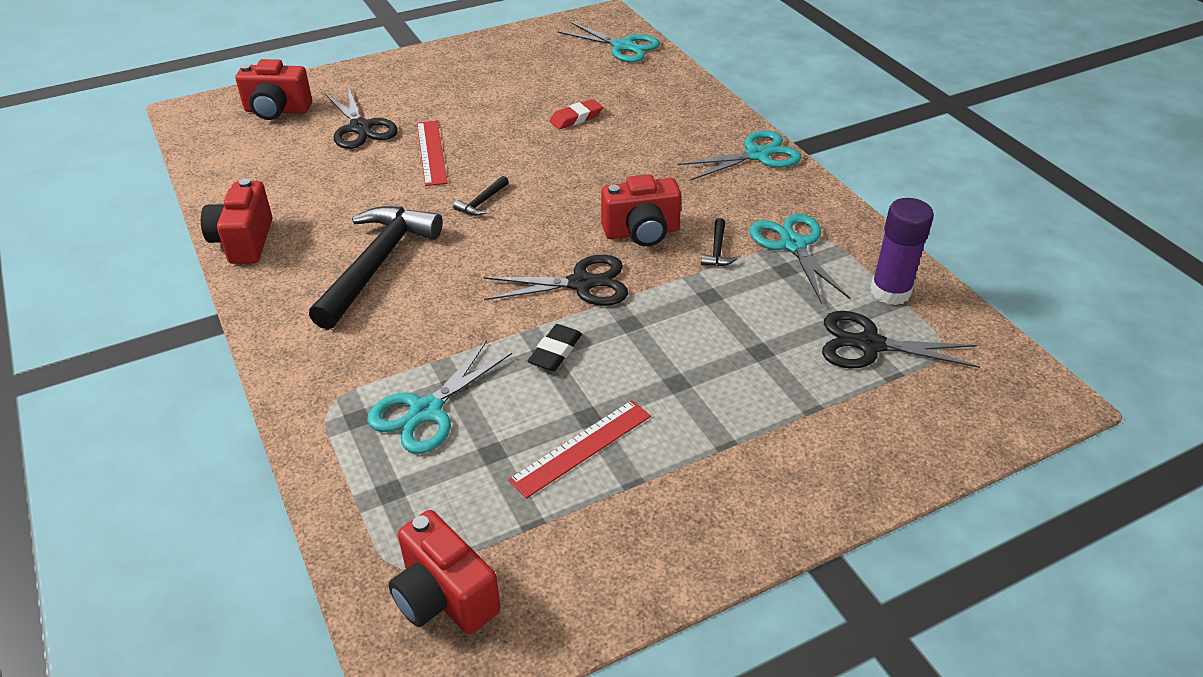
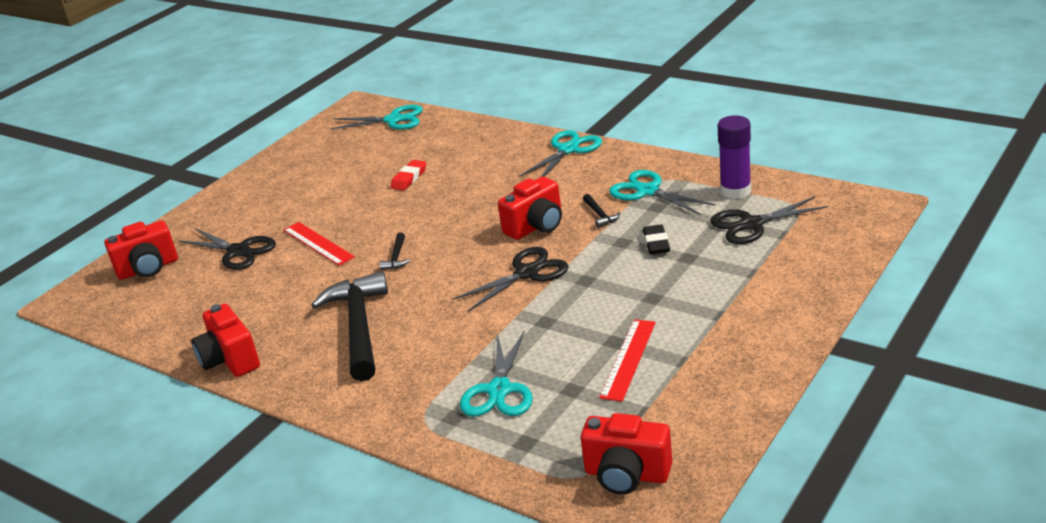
camera: 25 degrees left, 10 degrees down
(555, 351) = (552, 318): black eraser -> black eraser (656, 243)

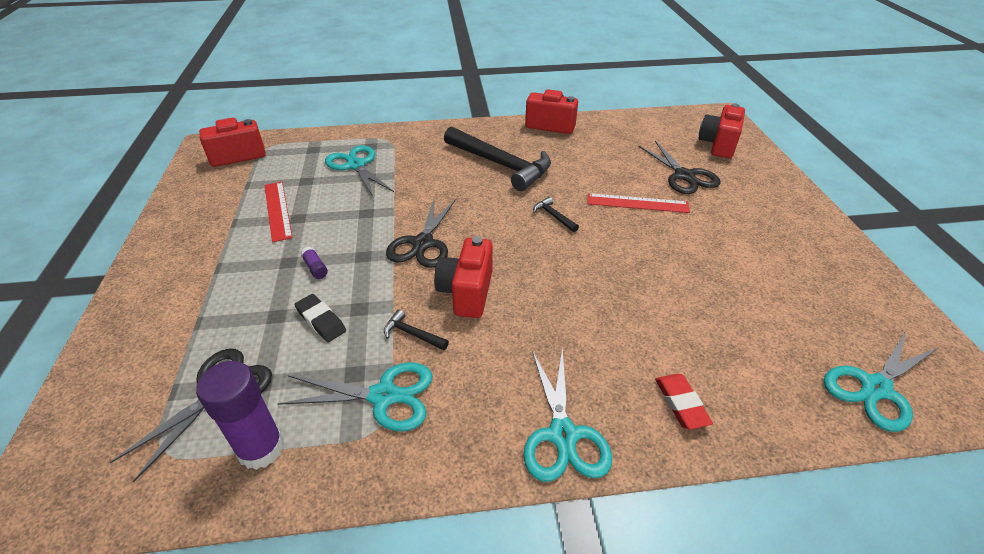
camera: 135 degrees right, 10 degrees up
(238, 251) = (684, 176): black scissors -> black scissors turned 105 degrees counterclockwise
(409, 178) = (682, 299): red eraser -> red eraser (681, 404)
(632, 284) = (315, 268): none -> purple glue stick

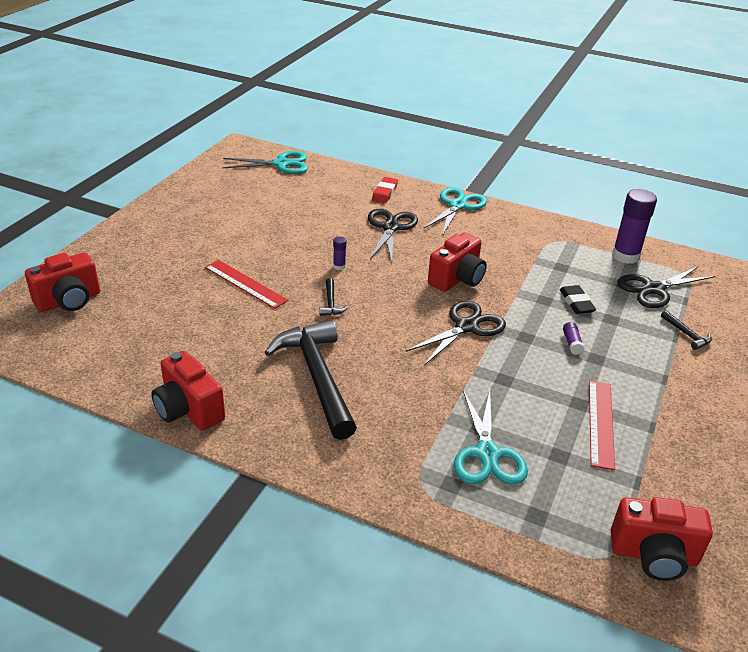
camera: 150 degrees left, 5 degrees down
(384, 396) = (546, 251): turquoise scissors -> none
(412, 334) = (512, 271): black hammer -> black hammer (686, 334)
(590, 254) = (339, 266): none -> purple glue stick
(684, 176) = (163, 287): black scissors -> black scissors (390, 227)

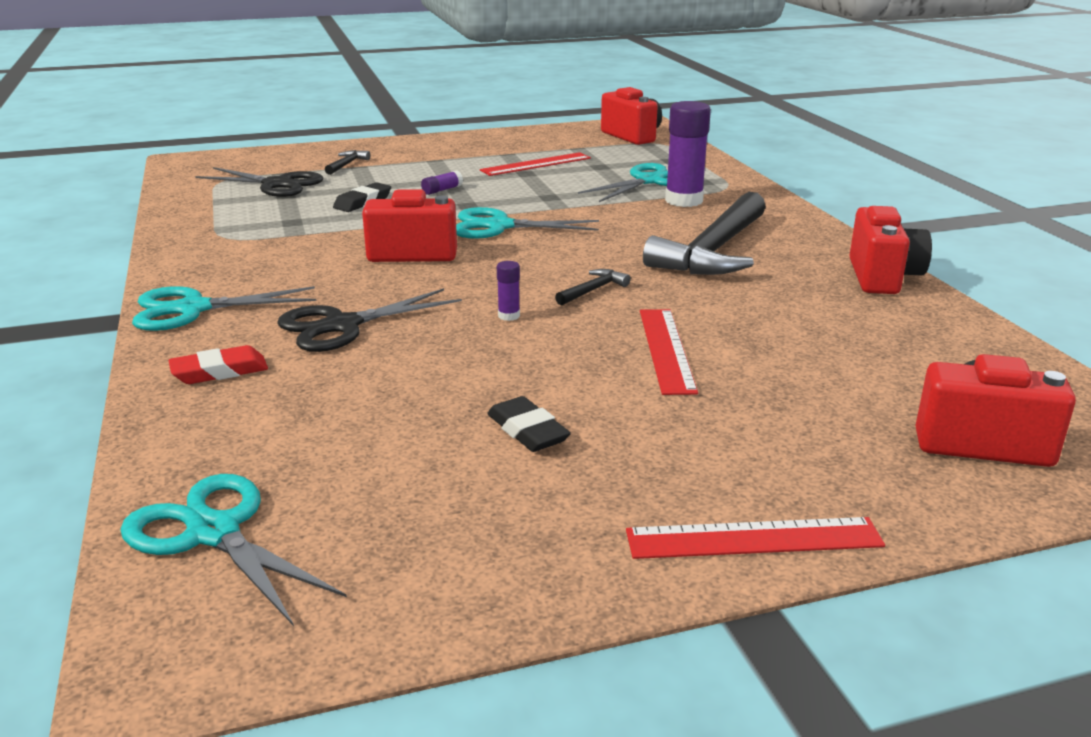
camera: 130 degrees left, 10 degrees down
(130, 227) = (754, 539): none -> red ruler
(246, 224) = (527, 431): none -> black eraser
(466, 326) = (499, 226): black scissors -> turquoise scissors
(625, 256) = (215, 205): purple glue stick -> purple glue stick (684, 201)

